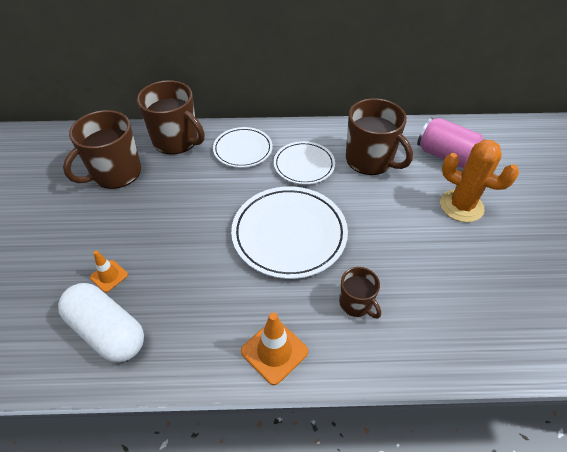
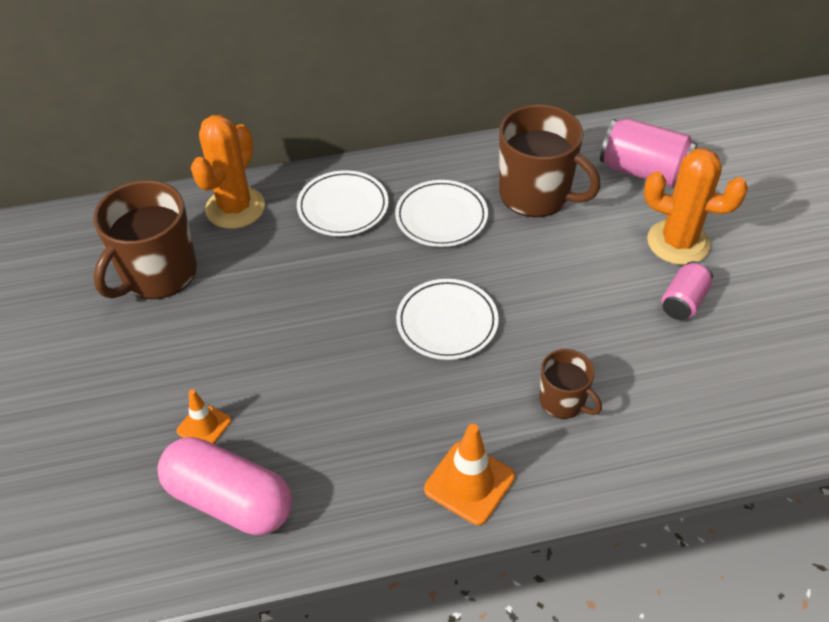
camera: 10 degrees left, 0 degrees up
(107, 331) = (229, 499): white capsule -> pink capsule
(176, 140) = (235, 208): brown mug -> orange cactus
(289, 234) = (447, 322): white plate -> white plate, size x0.61
(457, 247) = (683, 302): none -> pink can

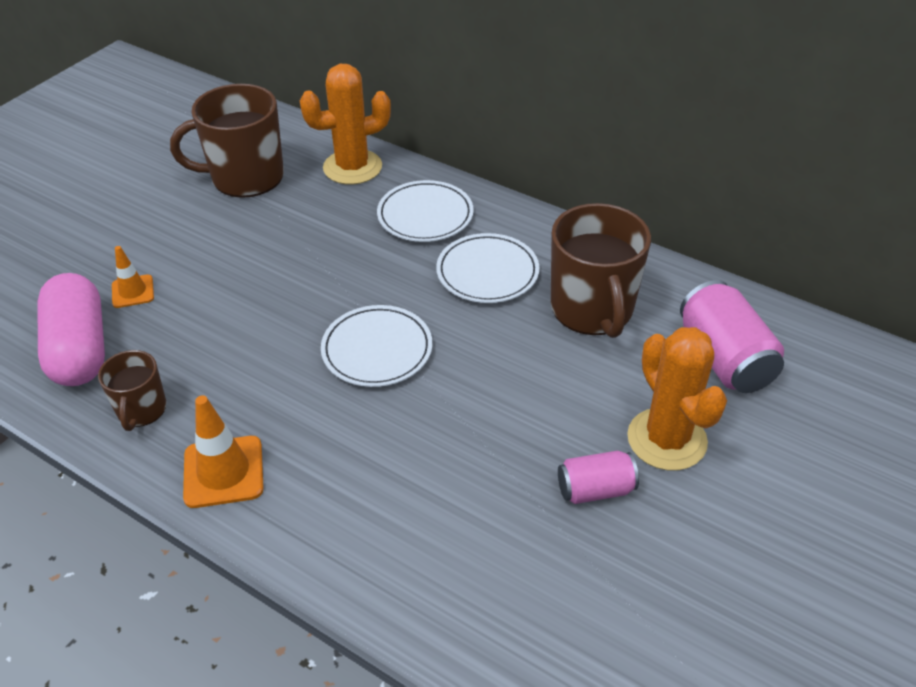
camera: 45 degrees right, 5 degrees down
(563, 401) = (374, 477): brown mug -> brown mug (141, 410)

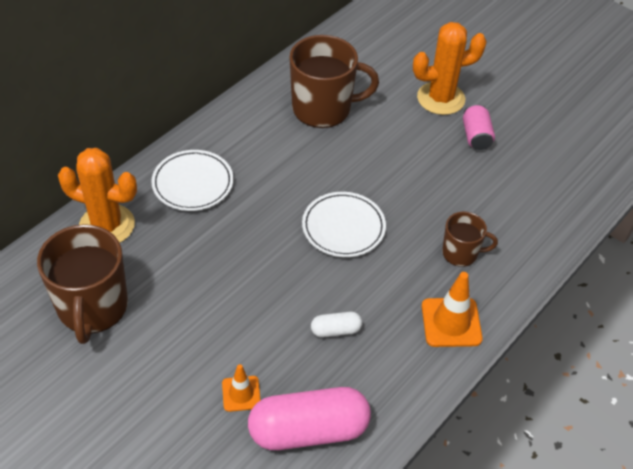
camera: 85 degrees left, 5 degrees up
(141, 410) = (386, 378): brown mug -> brown mug (461, 253)
(213, 358) = (335, 330): none -> white capsule
(352, 167) = (107, 225): orange cactus -> orange cactus turned 60 degrees counterclockwise
(487, 272) = (272, 156): white plate -> none
(724, 359) = (379, 59): pink can -> none

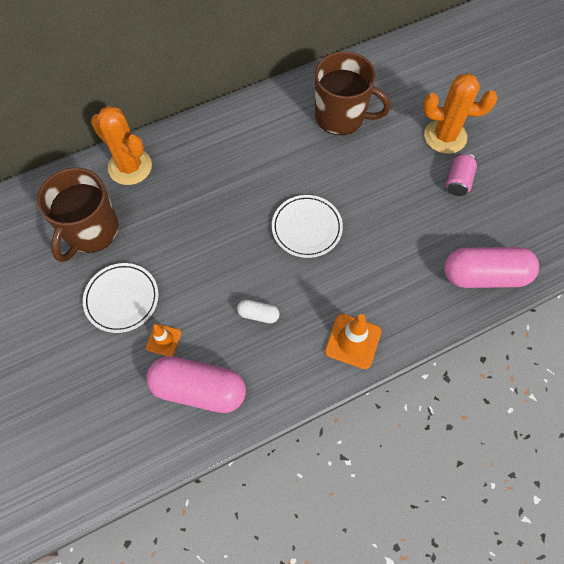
camera: 25 degrees right, 15 degrees up
(193, 183) = (208, 151): white plate -> white plate (122, 299)
(461, 253) = (391, 283): brown mug -> none
(549, 216) = (484, 275): none -> pink capsule

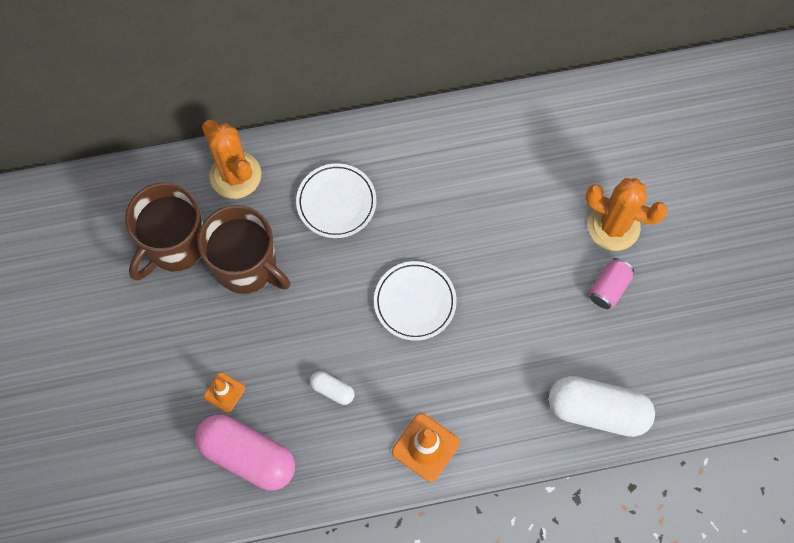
camera: 15 degrees right, 5 degrees up
(122, 299) = (191, 334): white plate -> white plate (336, 202)
(341, 116) = (498, 169): brown mug -> brown mug (246, 266)
(484, 275) = (597, 410): pink capsule -> white capsule

